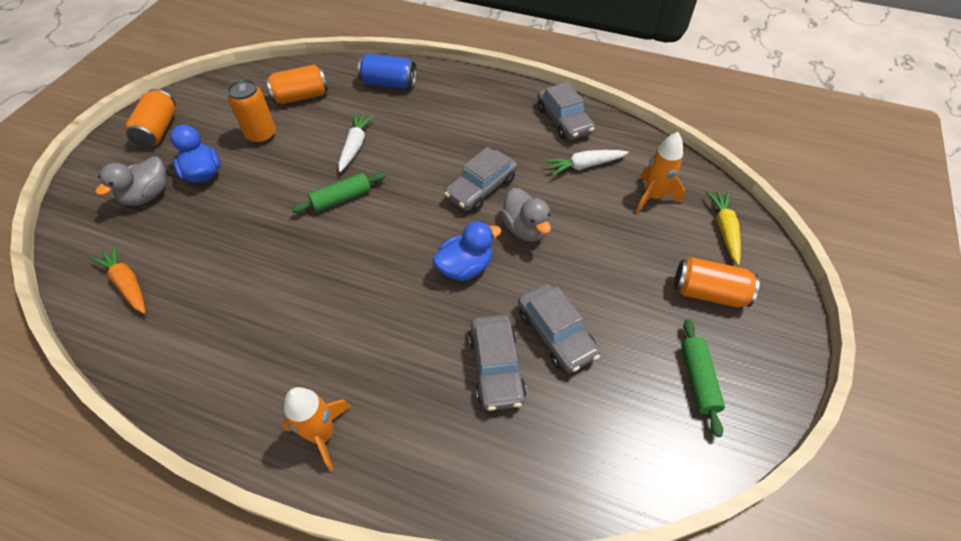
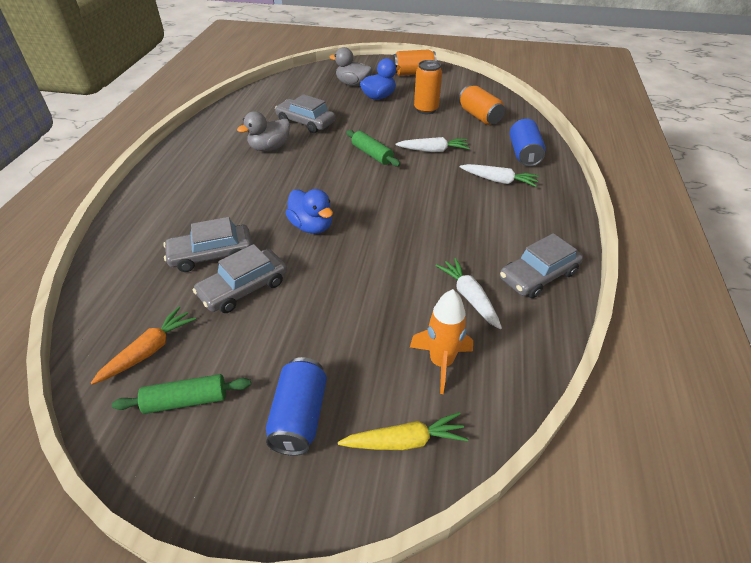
camera: 80 degrees right, 10 degrees down
(127, 283) = (281, 95): orange carrot -> orange carrot (149, 350)
(322, 434) = (167, 182): orange rocket -> none
(428, 111) = (499, 181): none -> white carrot
(481, 187) = (409, 225): grey car -> grey car (305, 122)
(525, 229) = (363, 258): grey duck -> grey duck (269, 148)
(708, 292) = (299, 416): orange can -> blue can

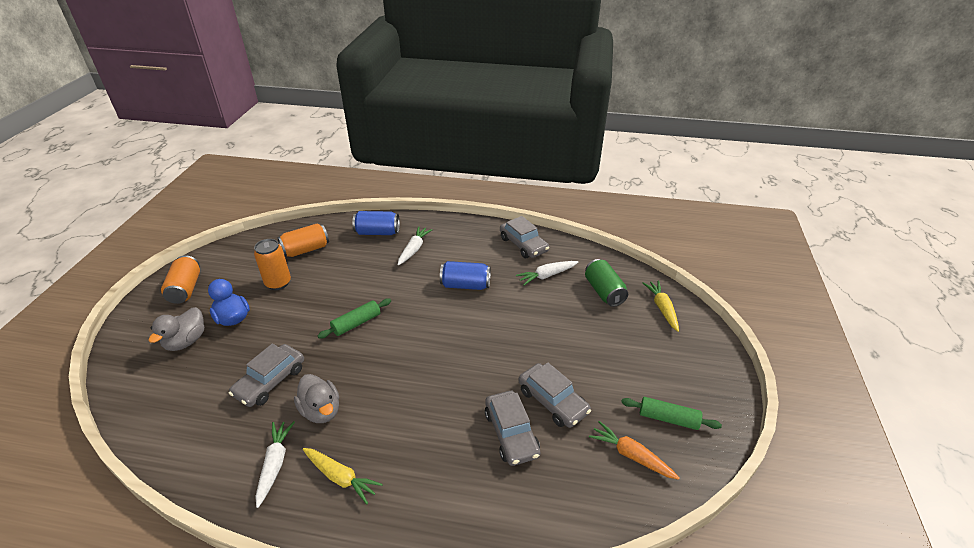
camera: 90 degrees left, 5 degrees down
(186, 400) = (668, 418): green rolling pin -> green rolling pin turned 60 degrees counterclockwise
(202, 163) = (341, 477): none -> yellow carrot
(299, 416) = (661, 355): blue can -> blue can (465, 285)
(312, 226) = (470, 362): blue duck -> none
(433, 150) = (359, 282): white carrot -> white carrot (275, 464)
(441, 362) = (604, 291): orange rocket -> green can

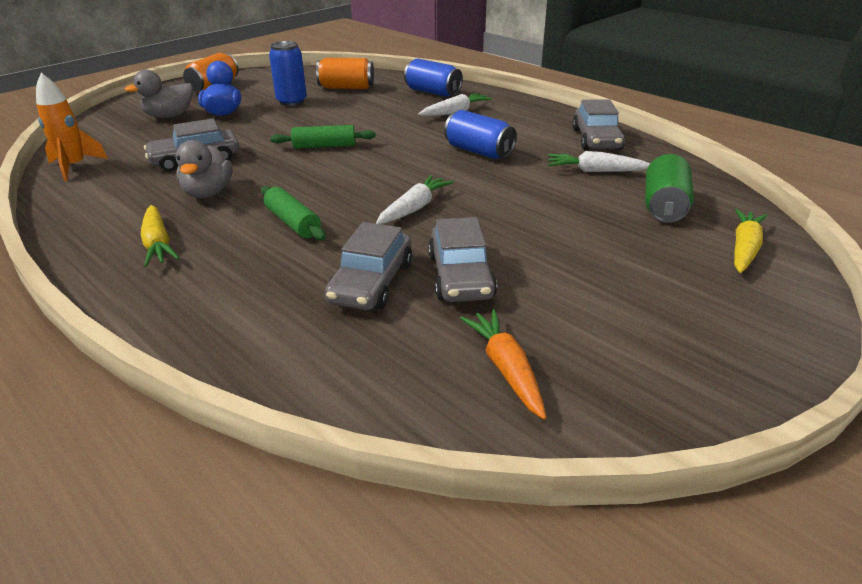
camera: 35 degrees right, 5 degrees down
(170, 438) = (74, 167): none -> orange rocket
(275, 464) = (121, 212): white carrot -> white carrot (414, 208)
(278, 283) = (291, 102): orange can -> blue can
(668, 418) = (614, 358): green rolling pin -> green rolling pin (293, 223)

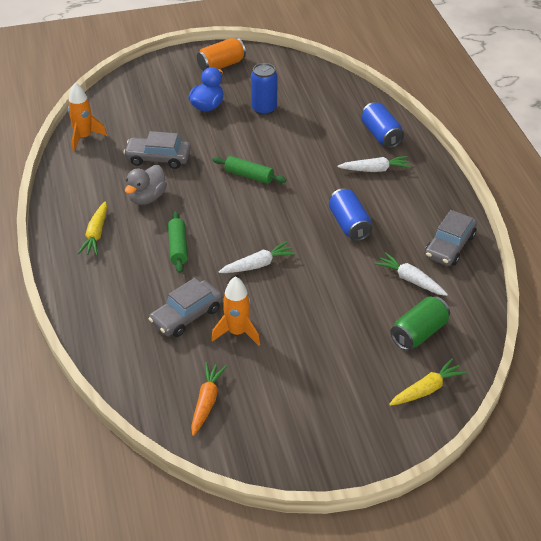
camera: 30 degrees right, 10 degrees up
(169, 116) = (169, 96): grey duck -> none
(346, 88) = (319, 103): orange can -> none
(460, 276) = (237, 332): grey car -> orange rocket

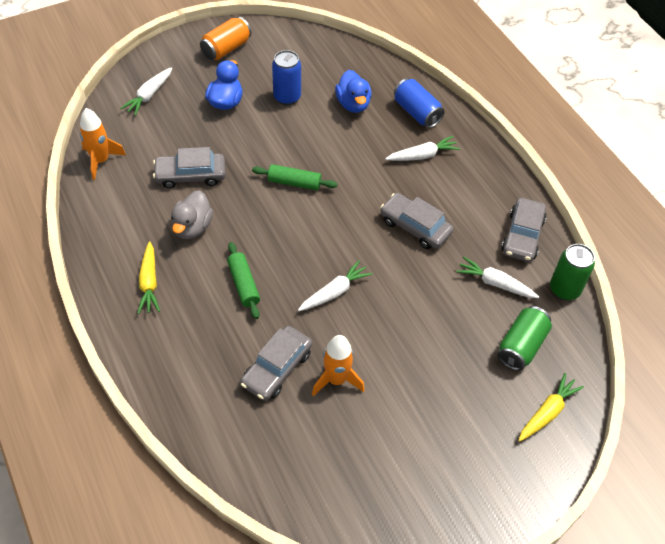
camera: 15 degrees left, 10 degrees up
(141, 93) = (149, 95): none -> white carrot
(207, 402) = (328, 472): orange carrot -> none
(323, 121) = (353, 104): none -> blue duck
(349, 225) = (415, 227): blue can -> grey car
(476, 294) = (564, 289): none -> green can

